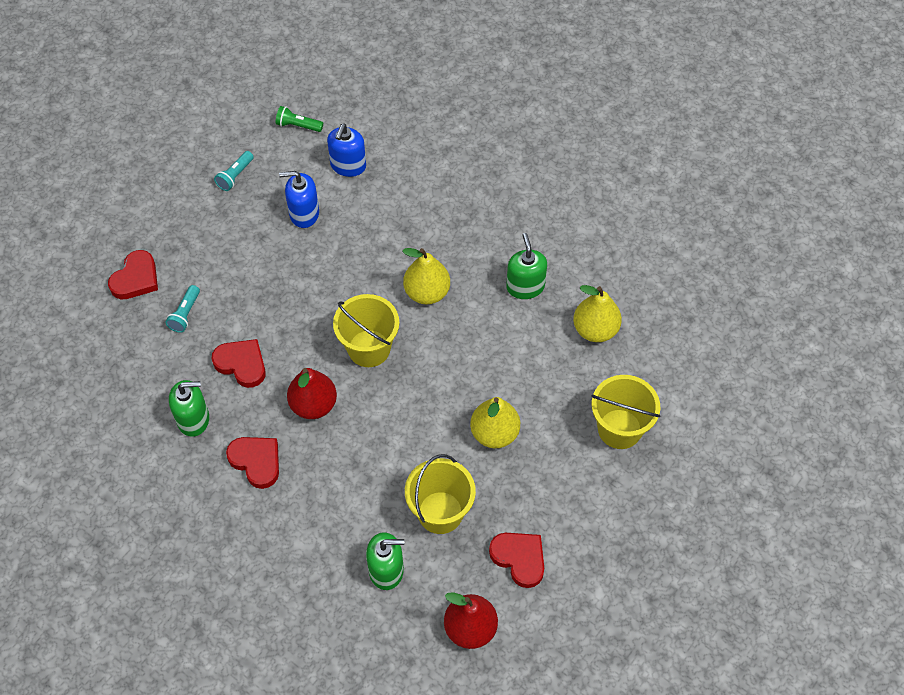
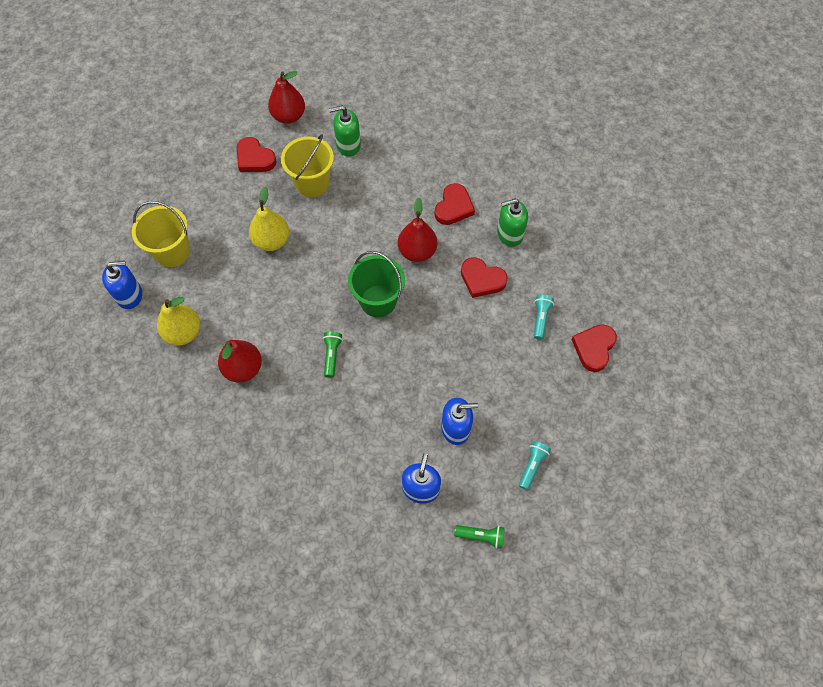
camera: 175 degrees right, 5 degrees up
(256, 462) = (453, 207): red heart -> red heart turned 105 degrees counterclockwise
(369, 348) = (378, 301): yellow bucket -> green bucket
(427, 292) = (332, 355): yellow pear -> green flashlight
(525, 286) = (243, 368): green soap dispenser -> red pear
(664, 378) = (129, 295): none -> blue soap dispenser

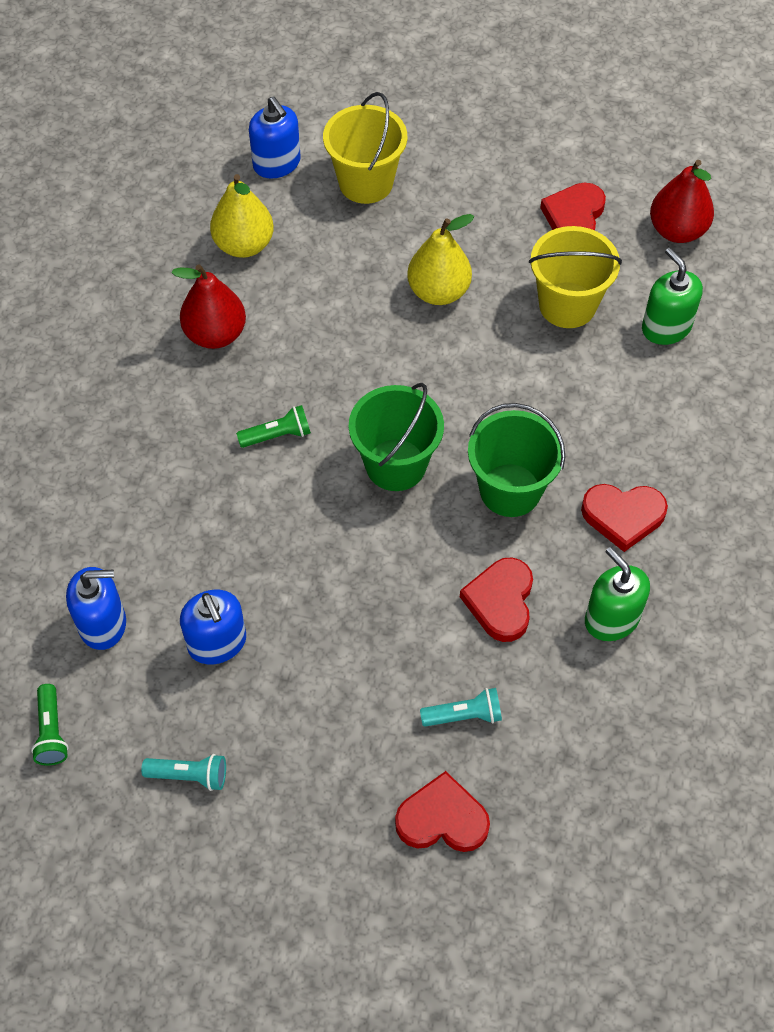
camera: 70 degrees right, 5 degrees down
(417, 251) = (510, 490): red pear -> green bucket

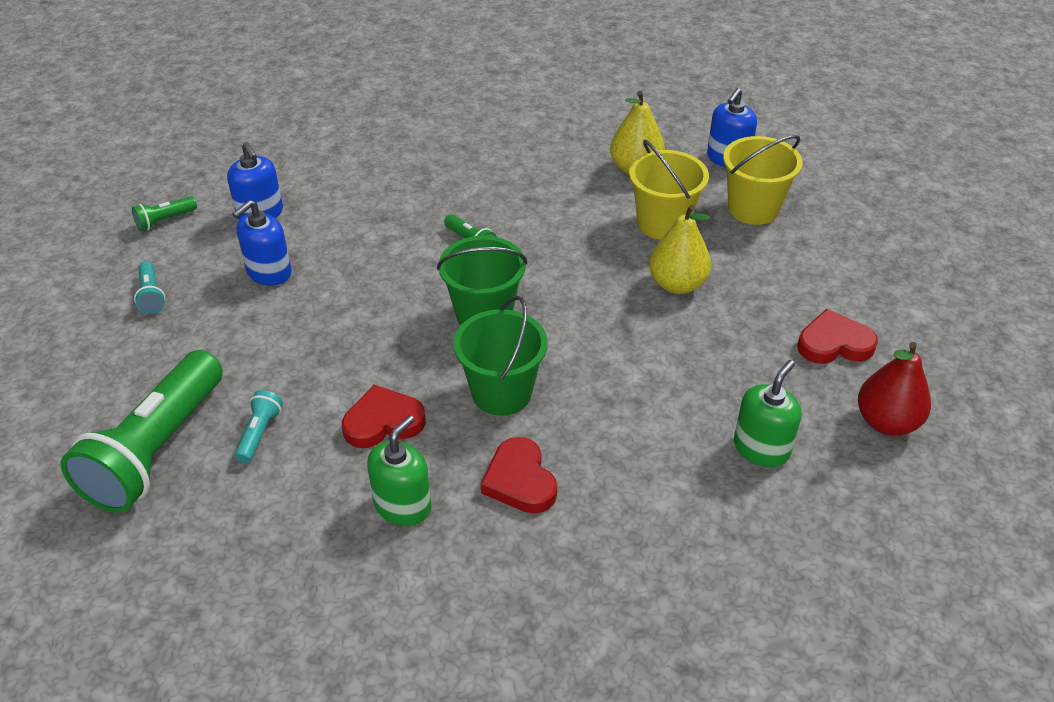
camera: 65 degrees right, 15 degrees down
(215, 334) = (542, 182): red pear -> none
(442, 819) = (156, 450): red heart -> green flashlight
(464, 715) = (260, 433): turquoise flashlight -> turquoise flashlight turned 135 degrees counterclockwise
(567, 305) = (729, 369): yellow bucket -> yellow bucket (663, 223)

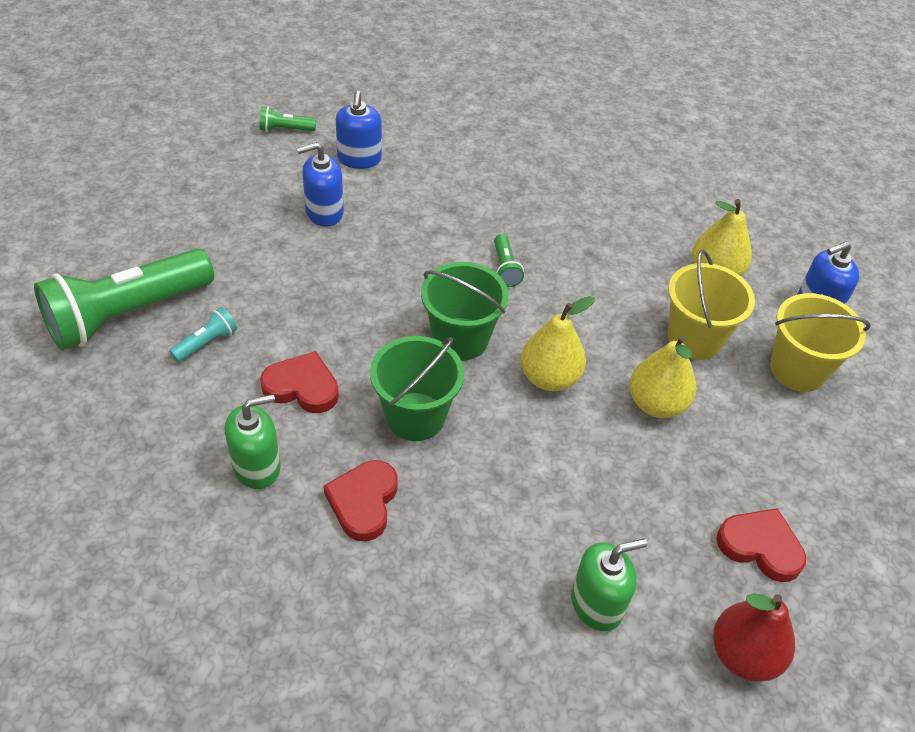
camera: 30 degrees right, 5 degrees up
(151, 295) = (225, 187): turquoise flashlight -> none
(581, 307) = (549, 378): none -> yellow pear

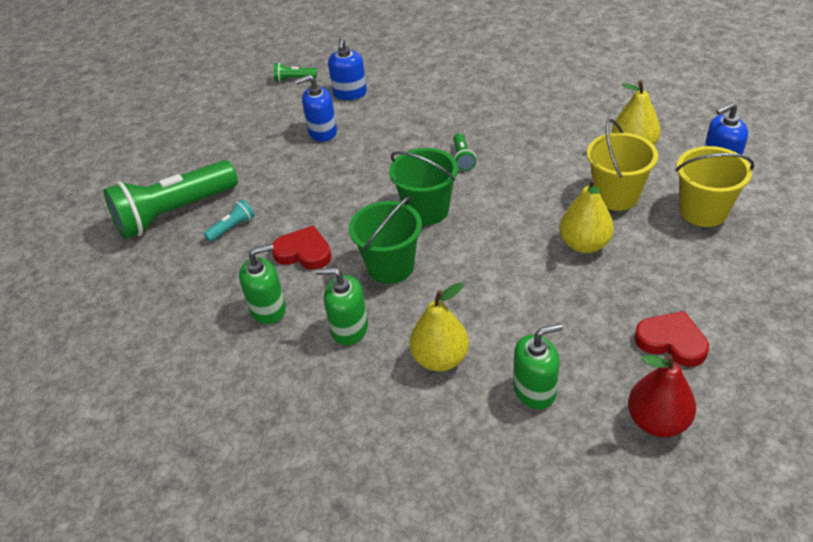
camera: 10 degrees right, 5 degrees down
(363, 502) = (349, 328): red heart -> green soap dispenser
(549, 378) = (497, 232): yellow pear -> yellow pear (440, 359)

